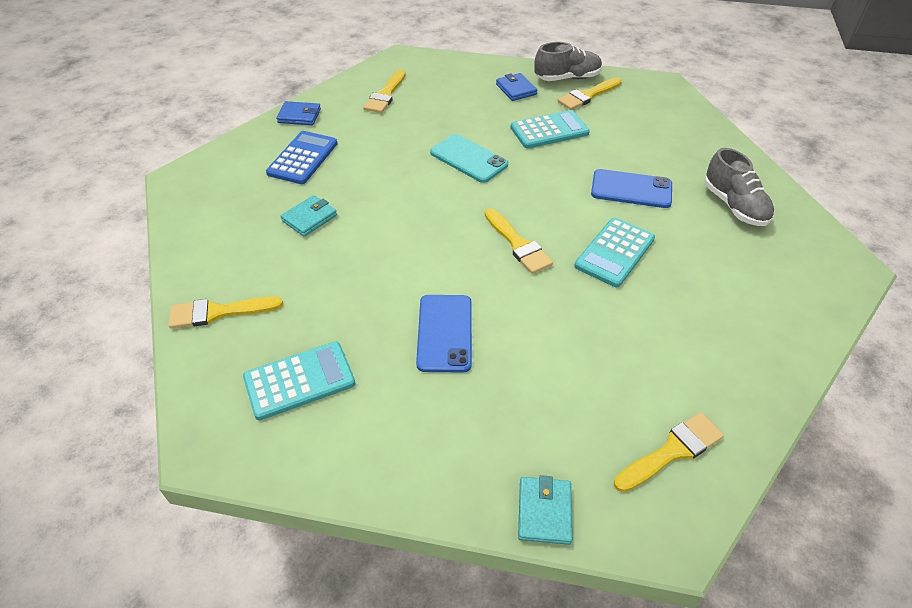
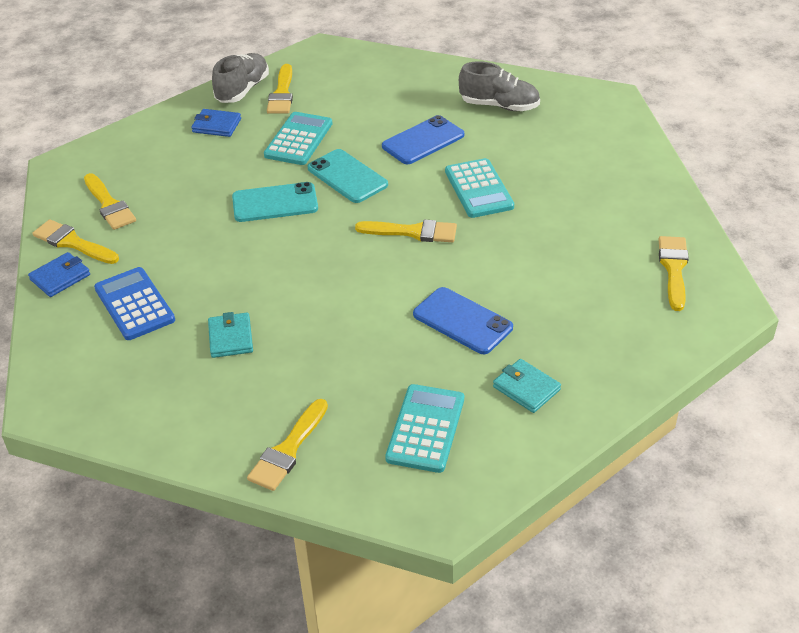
camera: 50 degrees left, 5 degrees down
(335, 102) = (72, 243): none -> yellow brush
(539, 175) = (347, 176): none -> turquoise phone
(544, 512) = (666, 354): turquoise wallet -> turquoise wallet (526, 388)

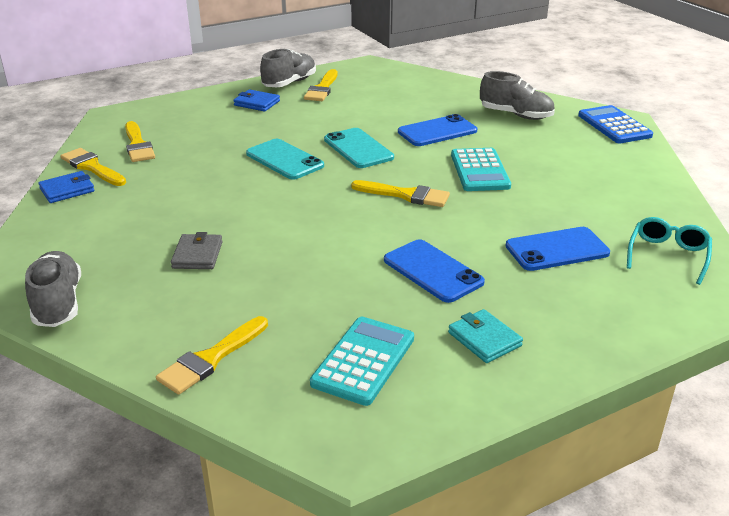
camera: 10 degrees right, 10 degrees down
(117, 415) = (58, 303): none -> grey shoe
(134, 304) = (121, 218): blue calculator -> blue calculator (614, 125)
(230, 338) = (197, 255): turquoise wallet -> grey wallet
(275, 203) = (284, 160): turquoise phone -> turquoise phone turned 45 degrees clockwise
(298, 139) = (324, 119): turquoise calculator -> none
(572, 277) = (557, 249): none -> blue phone
(673, 269) = (668, 255): yellow brush -> turquoise glasses

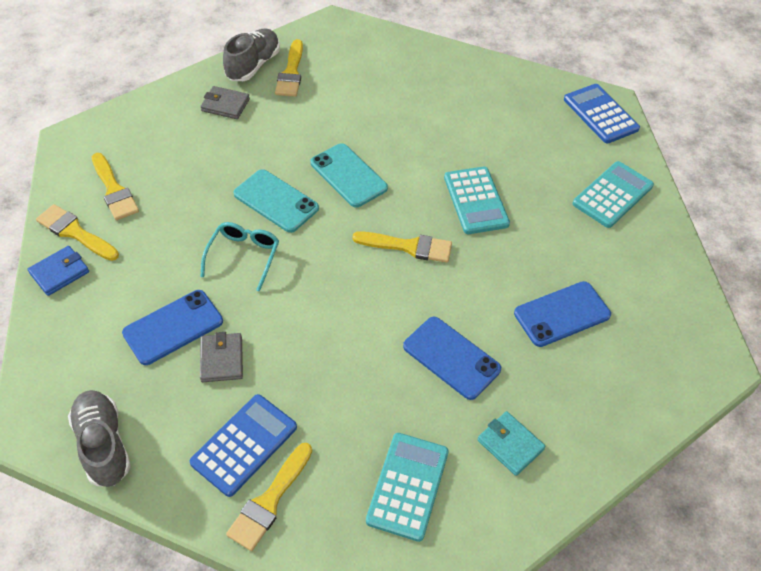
camera: 10 degrees left, 20 degrees up
(199, 315) = (244, 445): none -> blue calculator
(257, 103) = (225, 105): blue wallet -> grey wallet
(437, 131) = (424, 139): blue phone -> blue phone (173, 327)
(516, 115) = (501, 104): grey shoe -> none
(621, 175) = (612, 195): none -> turquoise calculator
(668, 255) = (662, 311): turquoise glasses -> turquoise glasses (243, 256)

